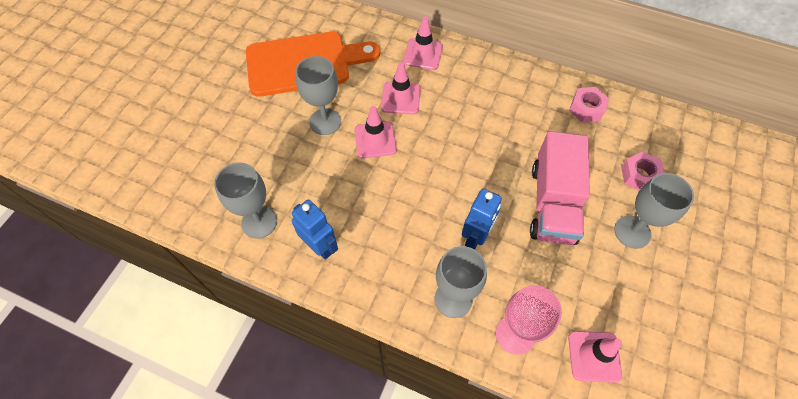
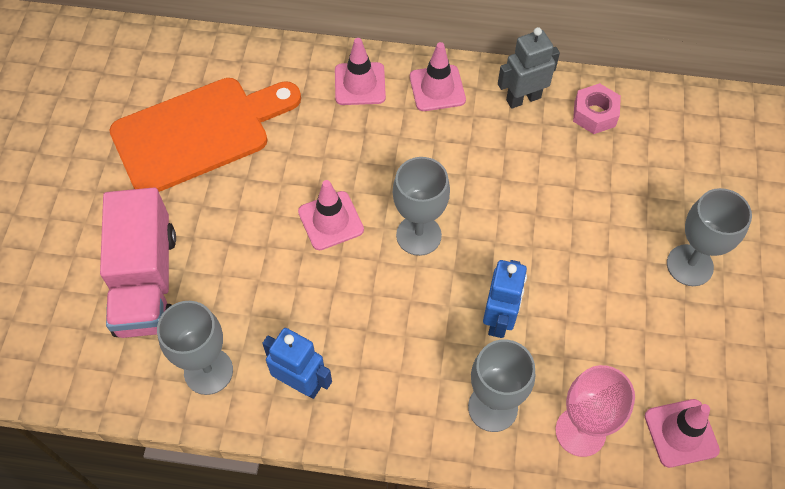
camera: 15 degrees left, 0 degrees up
(325, 121) = (254, 210): grey goblet -> grey goblet (418, 235)
(401, 98) = (348, 154): pink traffic cone -> pink traffic cone (437, 88)
(536, 87) = (523, 98): none -> grey robot
(552, 203) = (583, 252): pink truck -> pink truck (146, 282)
(639, 175) = (681, 189): pink nut -> none

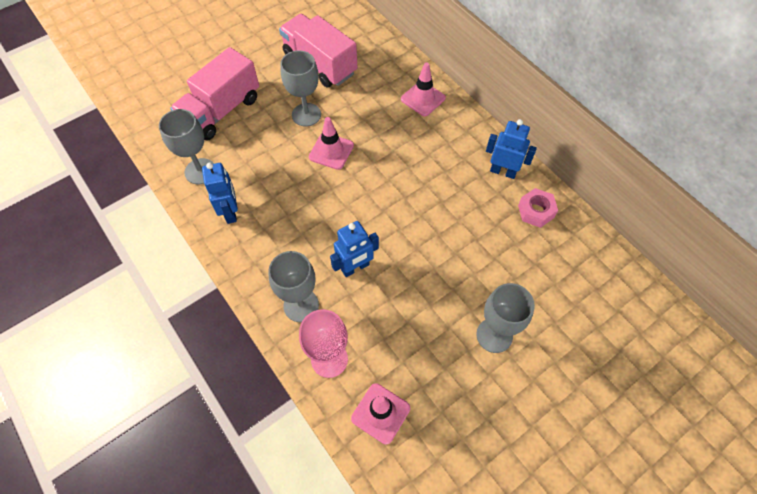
camera: 45 degrees right, 0 degrees up
(199, 132) = (320, 64): orange cutting board -> pink truck
(418, 235) = (365, 193): grey goblet -> grey goblet (306, 115)
(437, 88) = (461, 131): pink traffic cone -> none
(523, 98) = (503, 171): grey robot -> blue robot

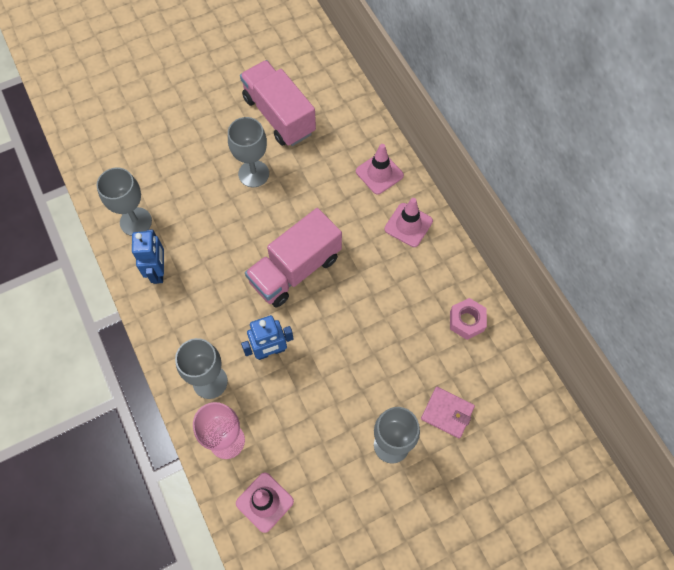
camera: 10 degrees right, 5 degrees up
(221, 111) = (167, 156): pink truck -> pink truck (295, 269)
(331, 151) = (271, 220): pink traffic cone -> pink traffic cone (408, 225)
(503, 171) = (444, 271): blue robot -> none
(540, 296) = (447, 413): none -> pink wallet

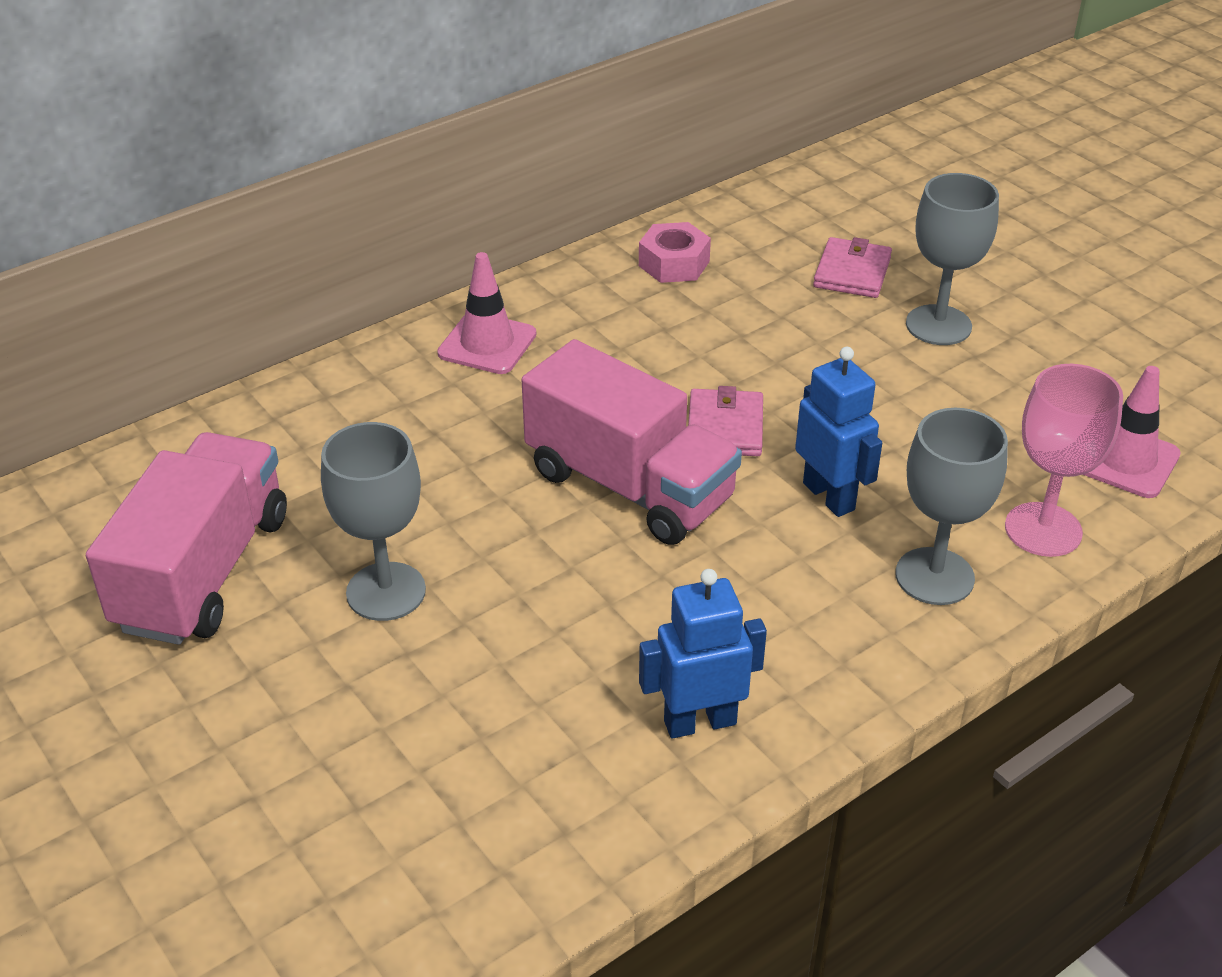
camera: 100 degrees left, 25 degrees down
(136, 221) = (566, 804): grey goblet -> none
(279, 115) = (204, 572): pink truck -> pink truck turned 150 degrees clockwise
(327, 317) = (725, 427): none -> pink wallet
(379, 173) = (365, 393): pink traffic cone -> none

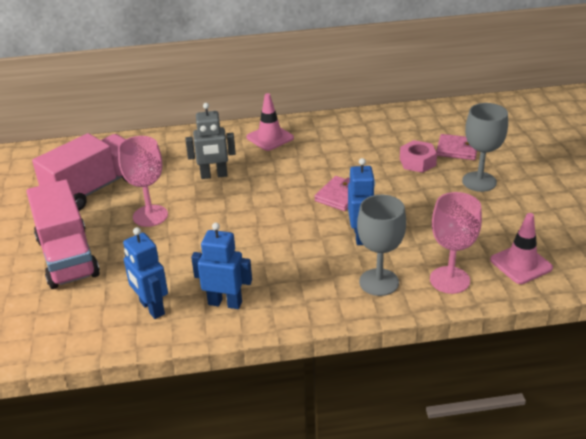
camera: 30 degrees right, 5 degrees down
(386, 591) = (150, 216): grey goblet -> pink goblet
(443, 460) = (214, 175): none -> grey robot
(566, 789) = (151, 308): none -> blue robot
(629, 486) = (278, 206): pink truck -> pink truck (67, 257)
(674, 263) = (377, 126): pink nut -> pink nut (417, 162)
(852, 272) = (457, 149): pink wallet -> pink wallet turned 60 degrees clockwise

